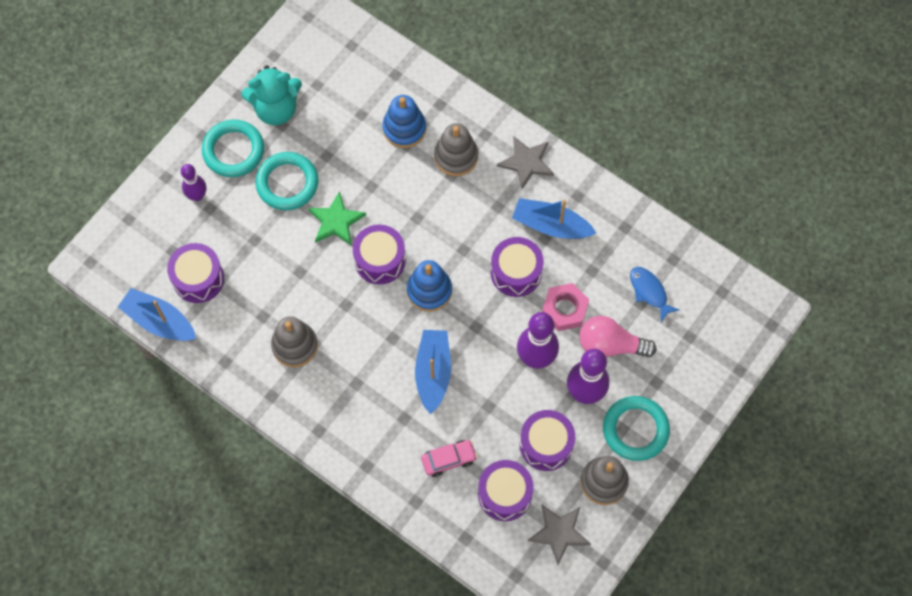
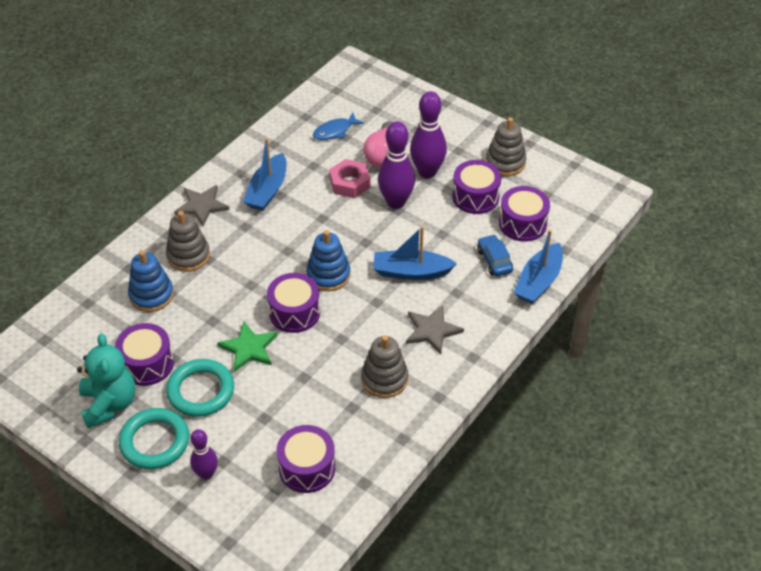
camera: 90 degrees left, 20 degrees down
(159, 321) = (356, 503): blue boat -> blue boat (538, 281)
(449, 459) = (494, 260): pink car -> blue car
(516, 272) = (313, 214): purple drum -> purple drum (147, 364)
(559, 532) = (552, 190): grey star -> grey star (432, 330)
(635, 429) = (458, 143): turquoise ring -> none

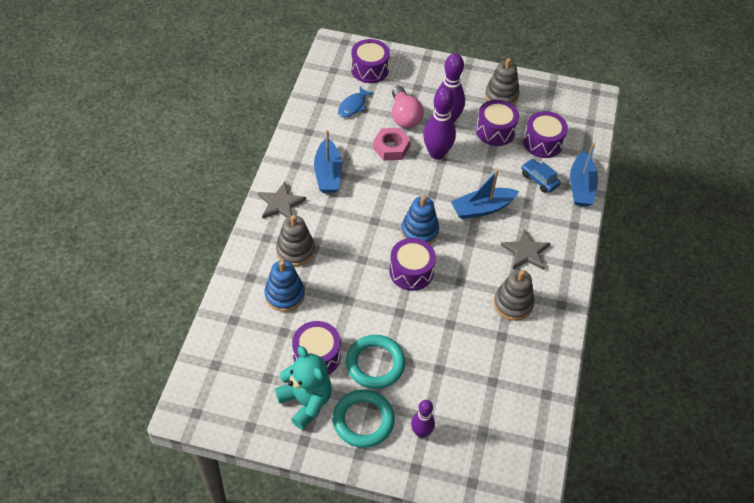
camera: 25 degrees left, 5 degrees up
(249, 348) = (392, 314): green star -> none
(307, 468) = (496, 398): purple drum -> purple drum (370, 69)

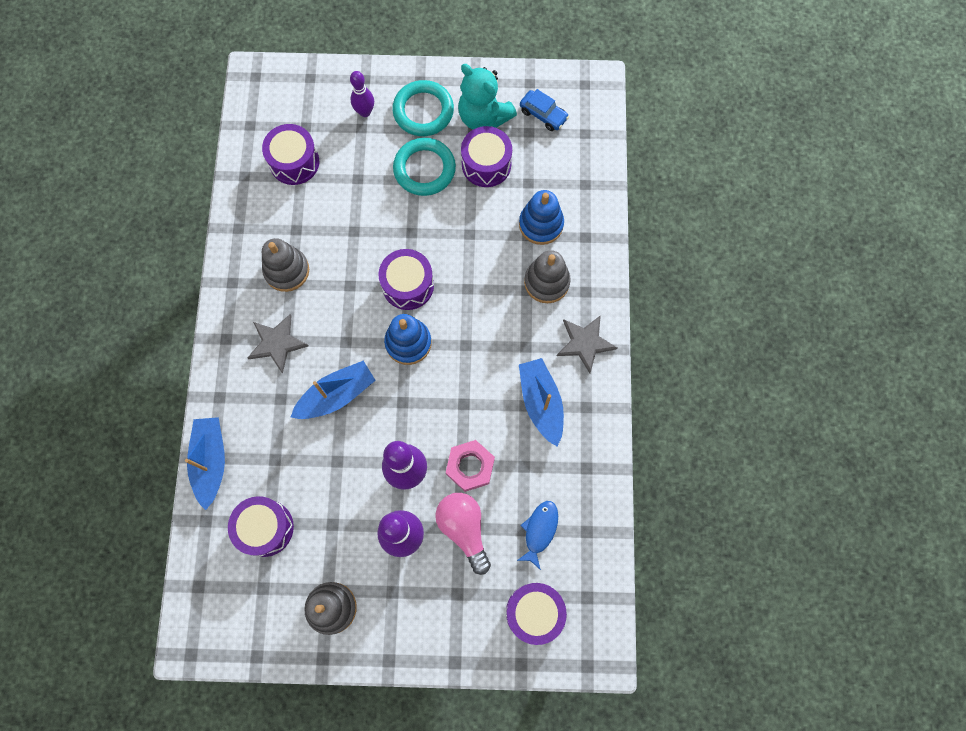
camera: 170 degrees right, 20 degrees up
(495, 131) = (333, 534): purple drum -> purple drum (294, 162)
(539, 179) = (267, 460): blue car -> blue car (543, 114)

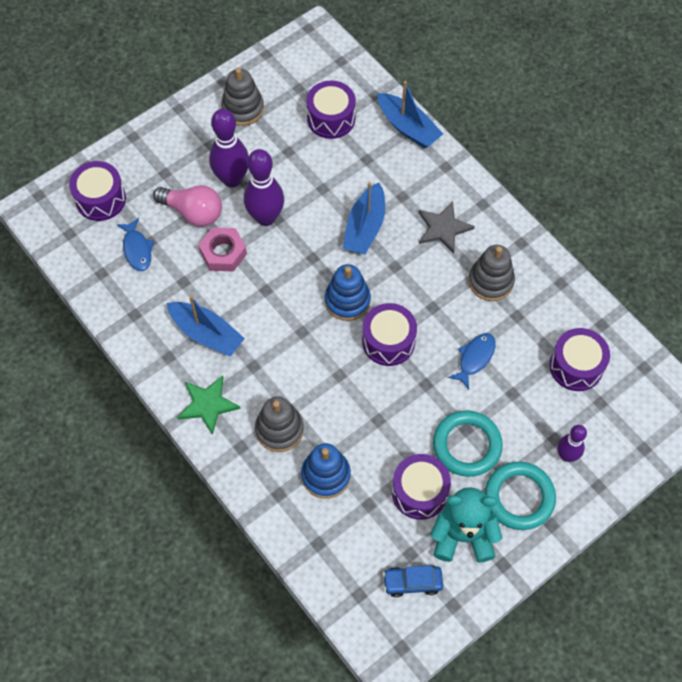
camera: 140 degrees right, 10 degrees down
(358, 223) = (475, 358): none -> blue fish
(585, 343) = (208, 404): grey star -> green star

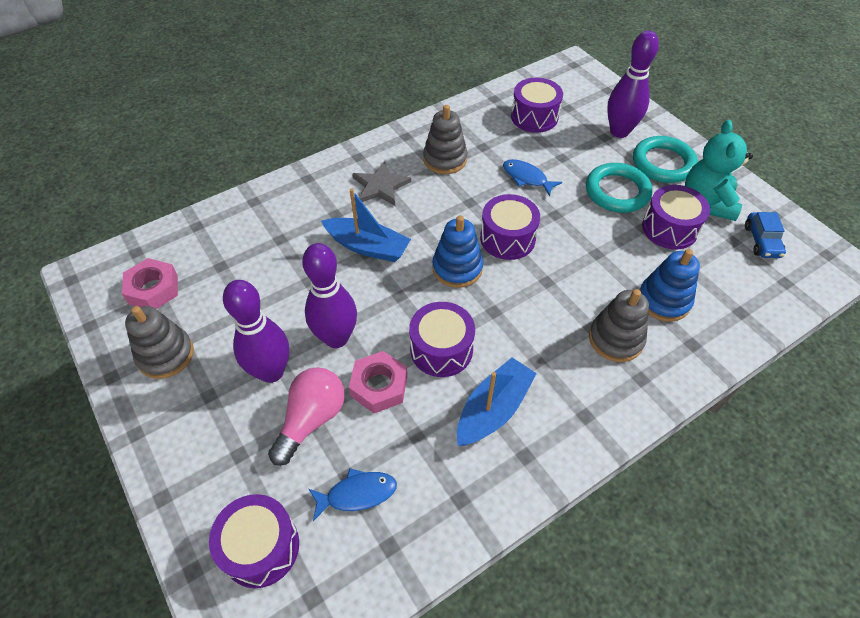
camera: 85 degrees left, 10 degrees down
(208, 404) = (590, 411): green star -> none
(303, 84) = (153, 289): none -> pink nut
(331, 118) = (214, 266): purple drum -> purple drum (441, 349)
(408, 127) = (249, 202): blue boat -> none
(566, 455) = (619, 131): purple bowling pin -> purple bowling pin, size x1.66

